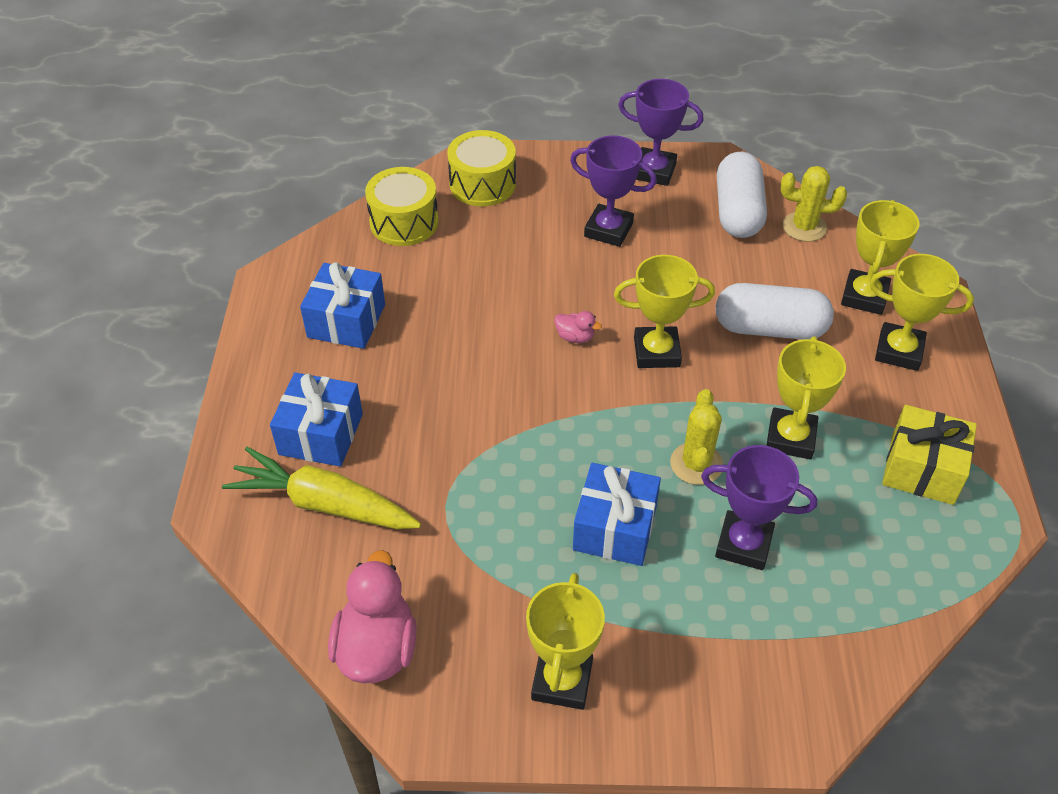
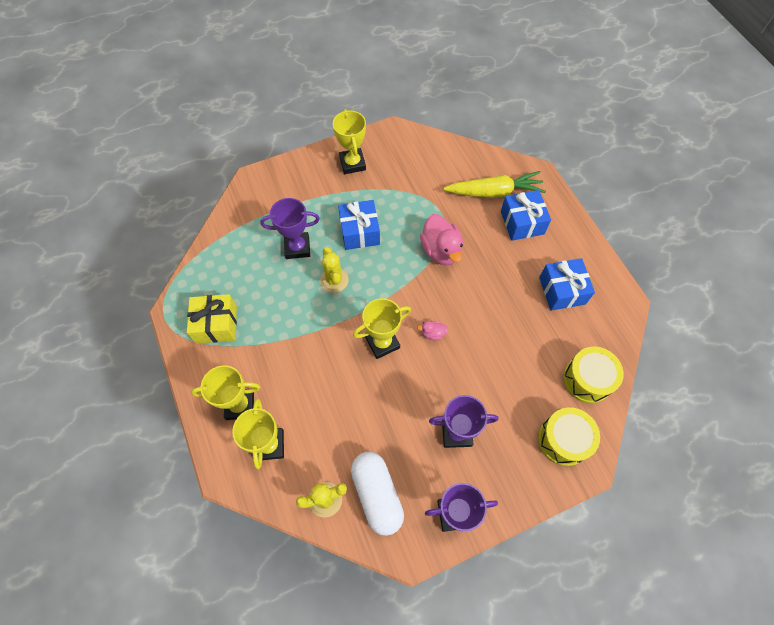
camera: 155 degrees right, 15 degrees up
(377, 648) = (430, 148): pink duck -> pink duck (441, 251)
(769, 328) = (322, 389): white capsule -> none
(790, 438) = (290, 315): yellow trophy -> none

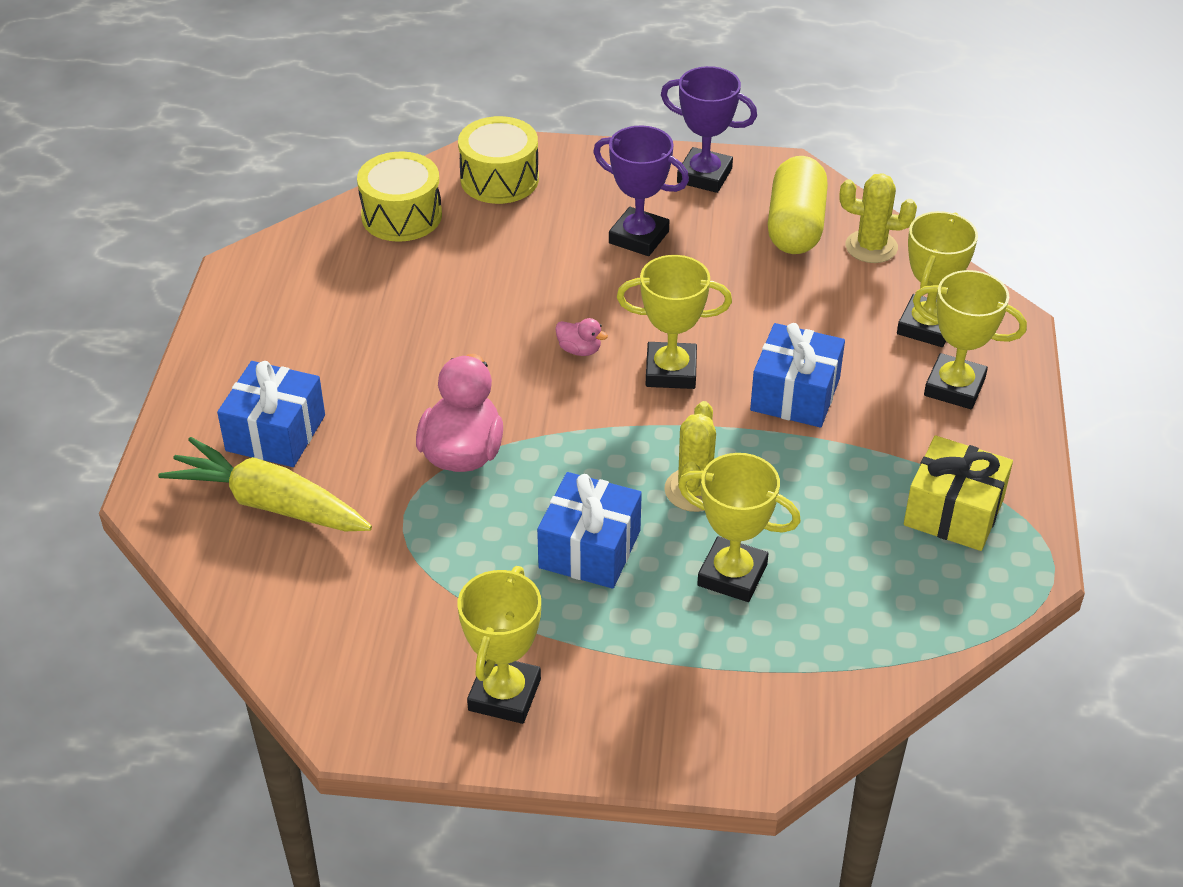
camera: 150 degrees left, 20 degrees down
(297, 247) = (732, 575): purple trophy -> yellow trophy
(377, 494) = (795, 226): white capsule -> yellow capsule
(562, 290) = (320, 317): blue gift -> blue gift (795, 394)

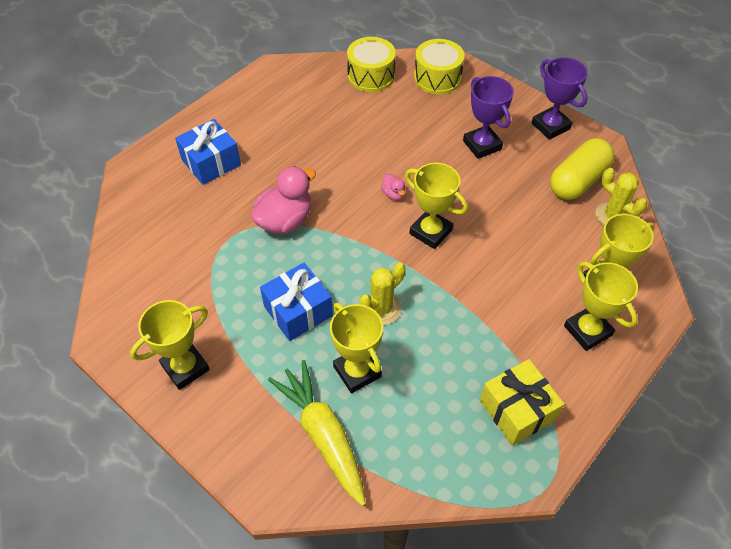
camera: 35 degrees right, 10 degrees up
(268, 503) = (175, 198): yellow carrot -> yellow carrot (322, 434)
(795, 394) = (487, 283): blue gift -> none

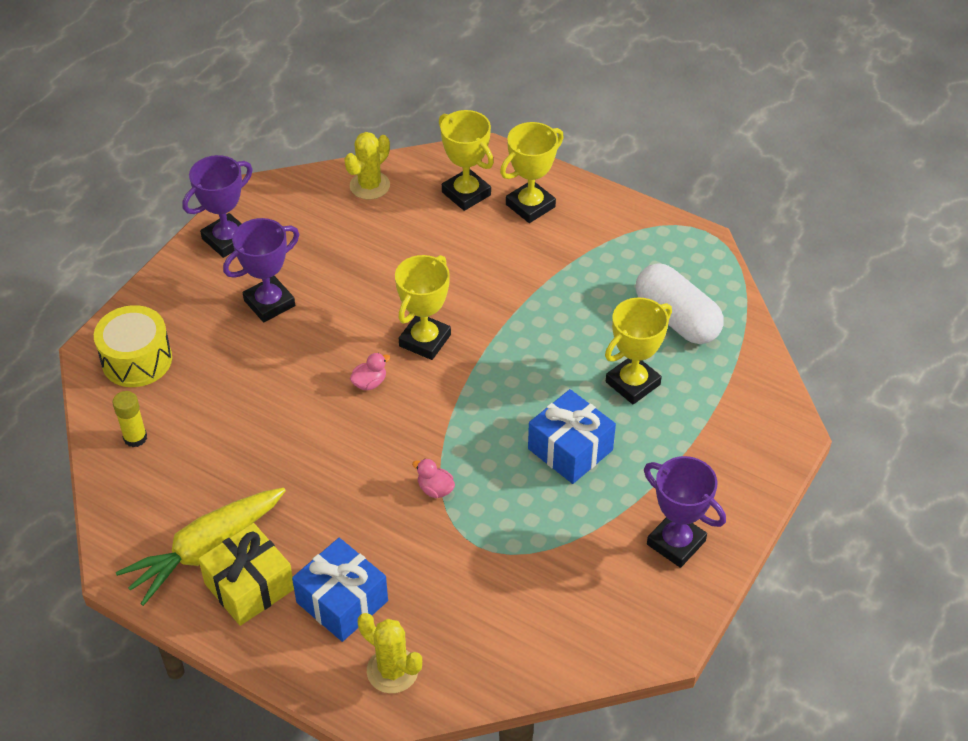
camera: 100 degrees left, 5 degrees down
(185, 367) = (676, 543): yellow trophy -> purple trophy
(285, 221) = (435, 489): pink duck -> pink duck, size x0.46
(322, 434) = (713, 401): yellow carrot -> yellow carrot (205, 550)
(371, 76) = (135, 438): yellow drum -> yellow glue stick
(381, 309) = (547, 373): yellow cactus -> yellow cactus (392, 670)
(428, 426) = (676, 318): none -> white capsule
(517, 410) = (637, 255): yellow gift -> yellow gift (249, 586)
(578, 181) = (319, 214): yellow capsule -> none

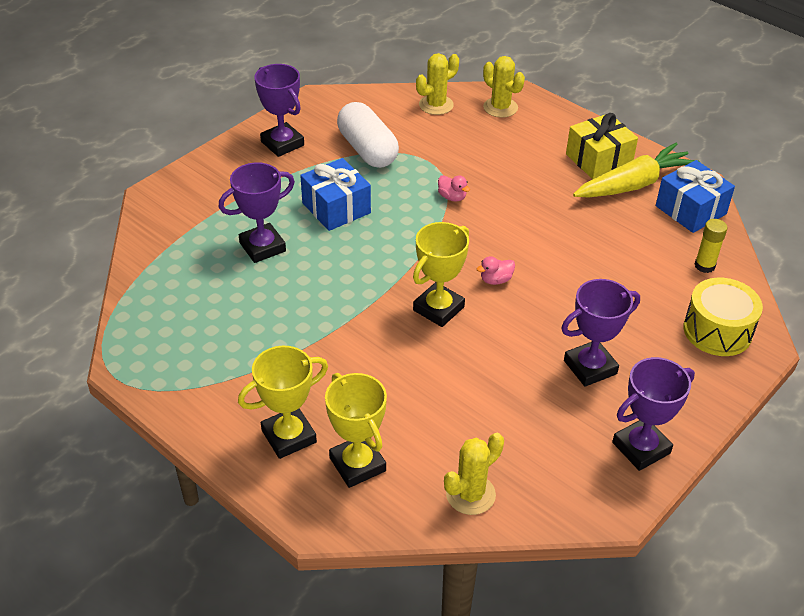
camera: 170 degrees left, 5 degrees down
(342, 601) = (531, 144): blue gift -> blue gift (690, 210)
(488, 659) = (436, 105): none -> yellow cactus
(632, 383) = (262, 247): yellow trophy -> purple trophy
(676, 318) = (194, 294): white capsule -> white capsule (367, 150)

